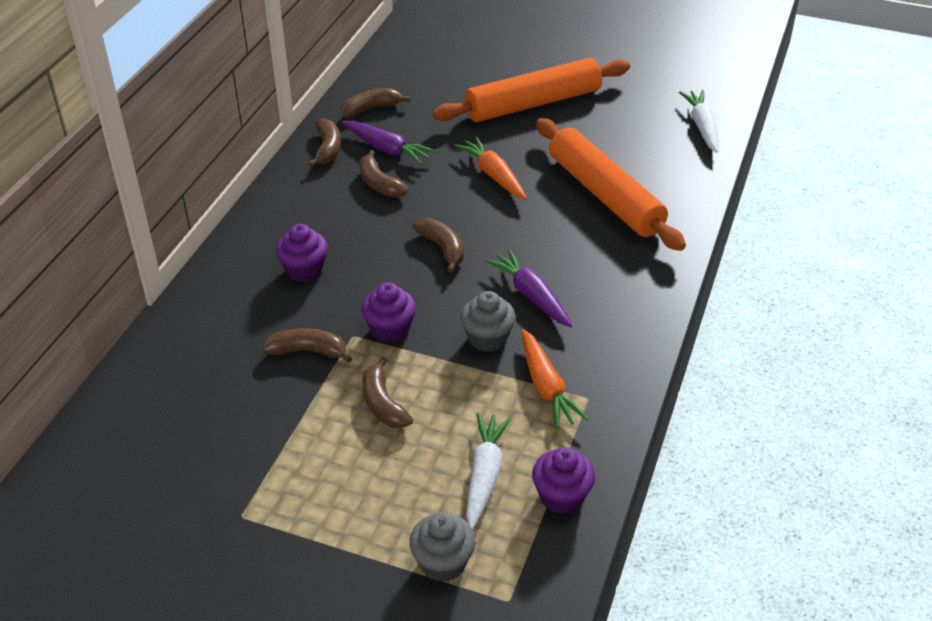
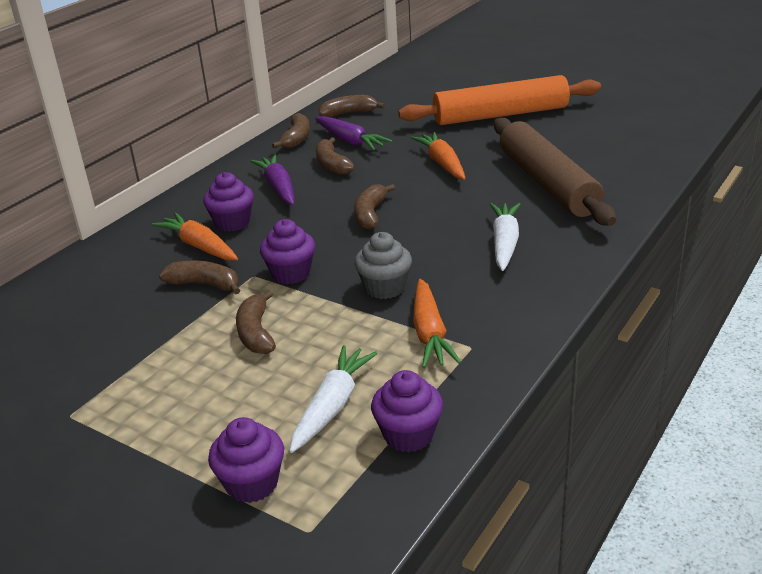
camera: 15 degrees right, 10 degrees down
(282, 303) = (199, 246): none -> orange carrot
(442, 248) = (370, 214): brown banana -> brown banana turned 150 degrees counterclockwise
(442, 563) = (252, 483): grey cupcake -> purple cupcake
(531, 295) = (443, 256): purple carrot -> purple carrot (278, 188)
(604, 195) = (547, 183): orange rolling pin -> brown rolling pin
(702, 127) = (665, 137): white carrot -> white carrot (504, 243)

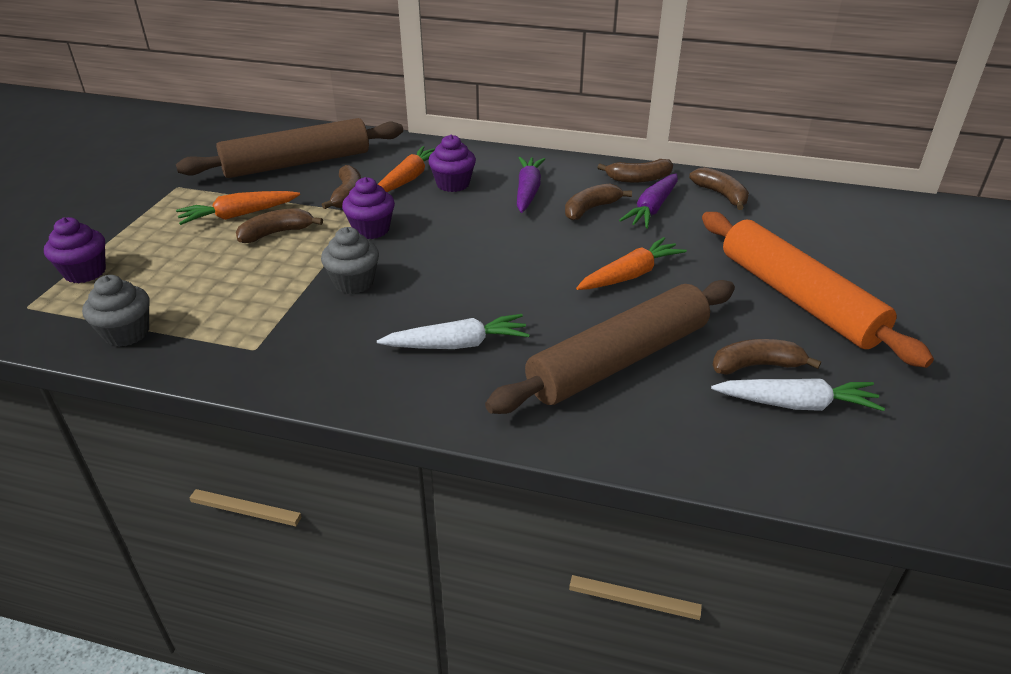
camera: 70 degrees right, 5 degrees up
(93, 317) = (297, 163): none -> brown rolling pin
(278, 188) = (528, 191): purple carrot -> purple carrot turned 45 degrees counterclockwise
(332, 406) = (172, 288): white carrot -> white carrot (796, 404)
(370, 214) = (493, 250): brown banana -> brown banana (756, 365)
(408, 435) = (126, 333): purple cupcake -> grey cupcake
(430, 333) = (277, 321): orange carrot -> orange carrot (239, 215)

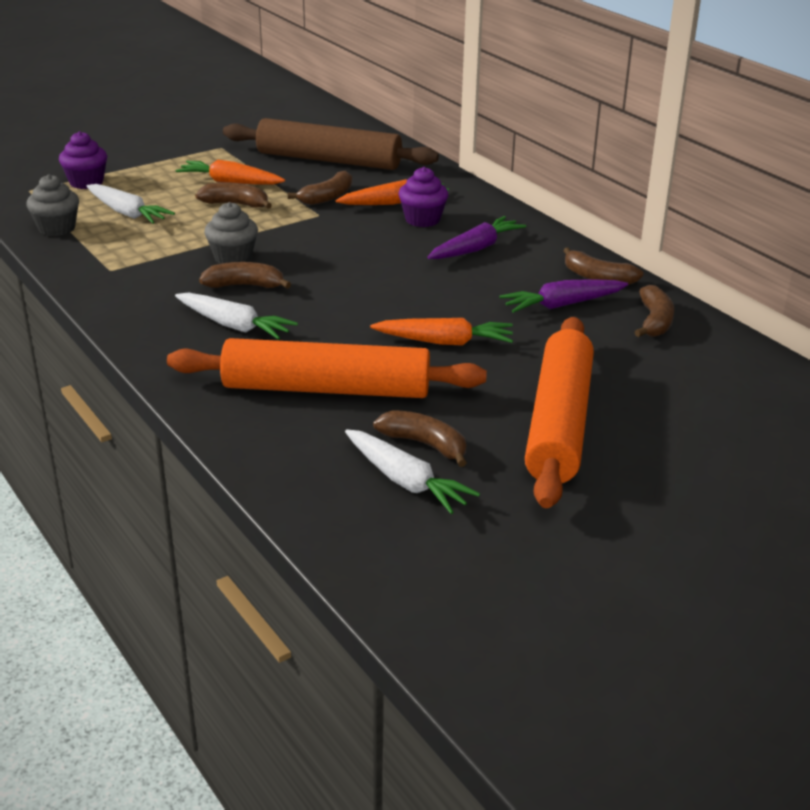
camera: 40 degrees right, 5 degrees down
(181, 285) = (127, 213): none -> white carrot
(371, 230) = (303, 228): purple cupcake -> none
(590, 209) = (505, 283): brown banana -> brown banana (244, 285)
(619, 360) = (326, 389): brown rolling pin -> orange rolling pin

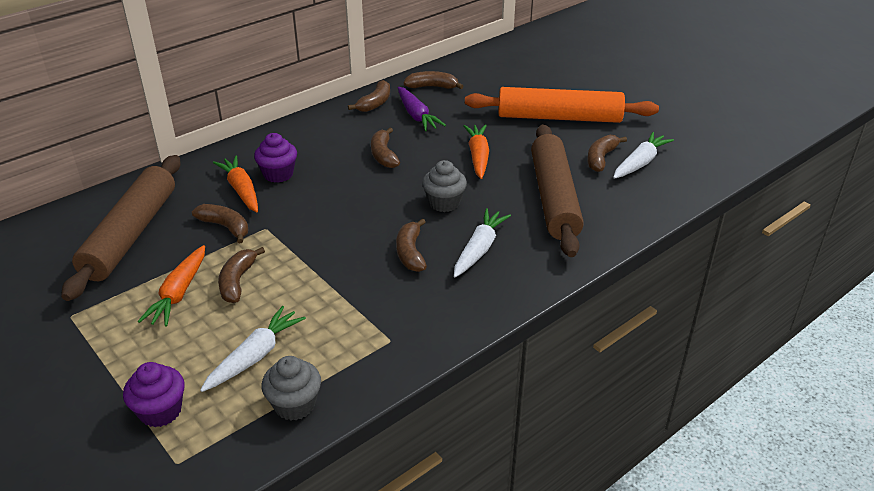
camera: 95 degrees left, 5 degrees up
(233, 257) = (357, 266): grey cupcake -> grey cupcake (444, 203)
(326, 389) = (554, 198): orange rolling pin -> brown rolling pin
(457, 278) = (383, 155): none -> brown banana
(476, 249) = (332, 149): purple carrot -> none

